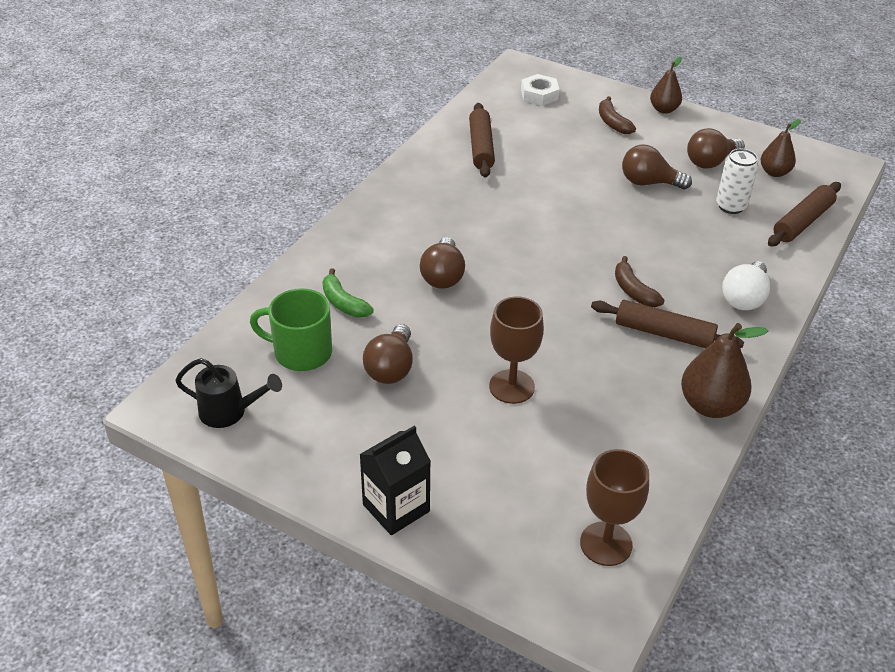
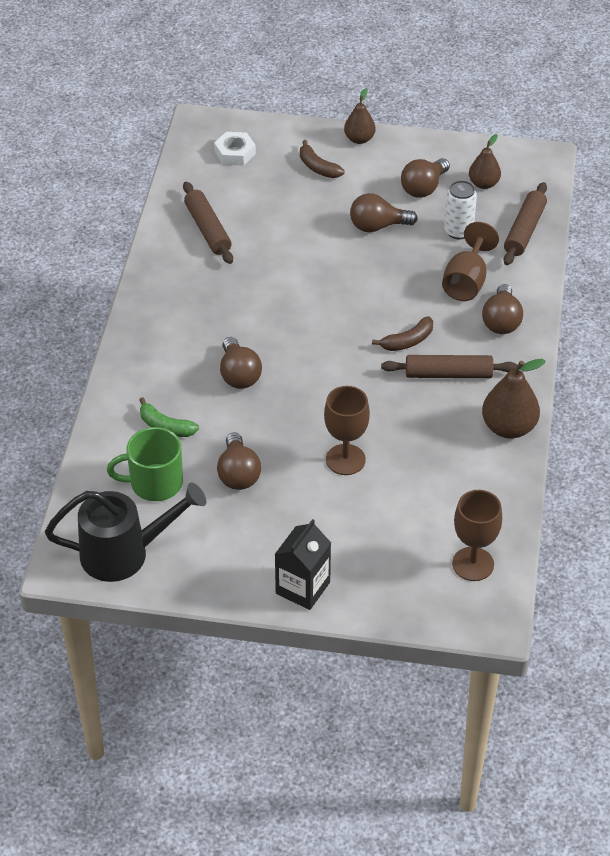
camera: 20 degrees left, 5 degrees up
(229, 412) = (124, 553): black watering can -> black watering can, size x1.63
(633, 291) = (408, 341): brown banana -> brown banana turned 75 degrees counterclockwise
(721, 252) = (466, 281): none -> brown goblet
(744, 298) = (501, 321): white light bulb -> brown light bulb

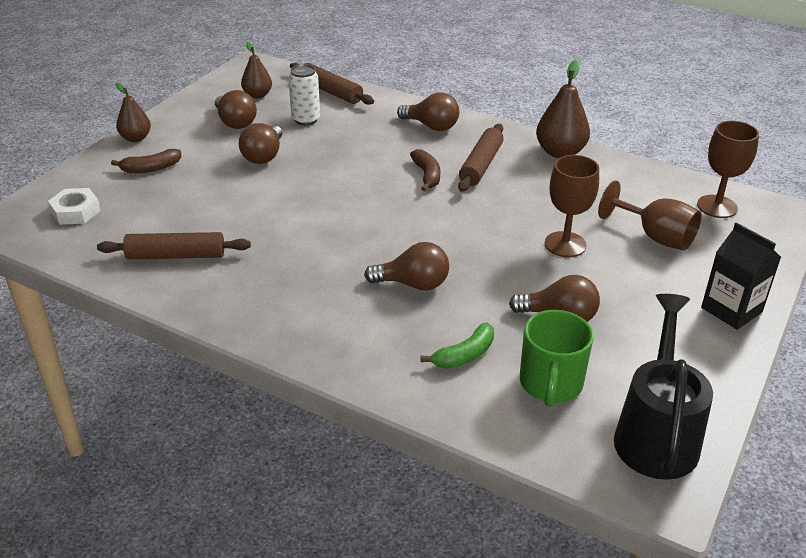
camera: 70 degrees left, 10 degrees down
(466, 281) = (372, 130): brown goblet -> brown goblet (655, 236)

